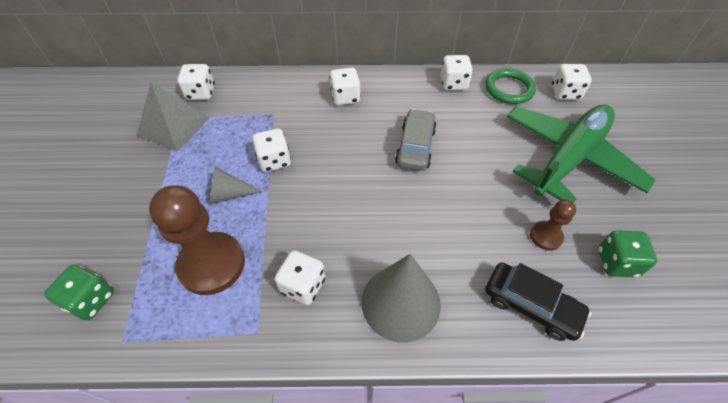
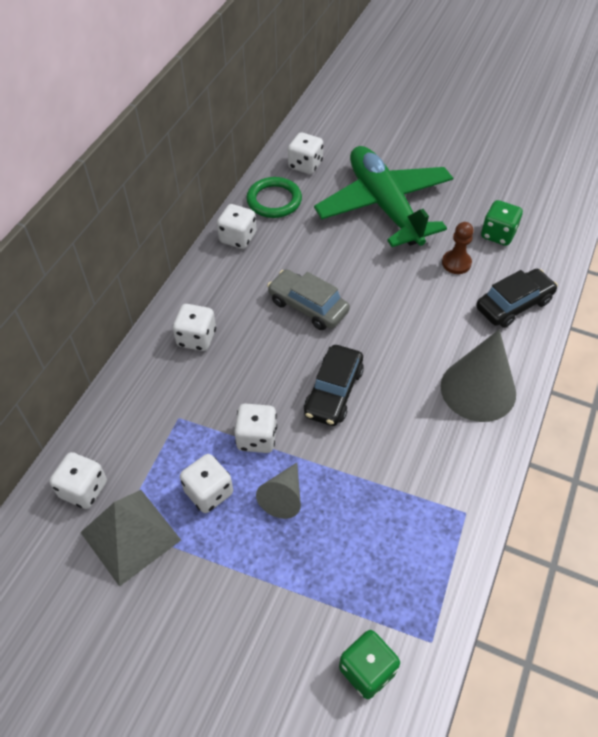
camera: 65 degrees left, 0 degrees up
(212, 264) = (372, 535): brown pawn -> none
(303, 286) = (431, 459): white dice -> white dice (209, 492)
(339, 192) = (333, 392): none -> black car

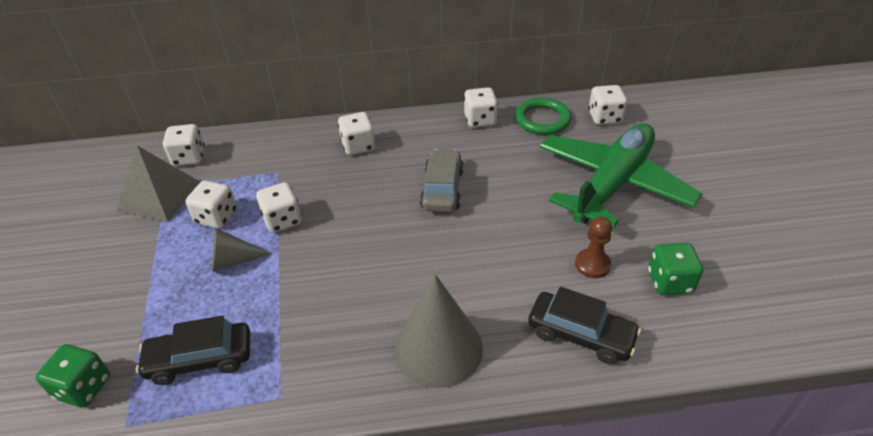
camera: 60 degrees right, 10 degrees down
(333, 392) = (360, 244): black car -> black car (200, 359)

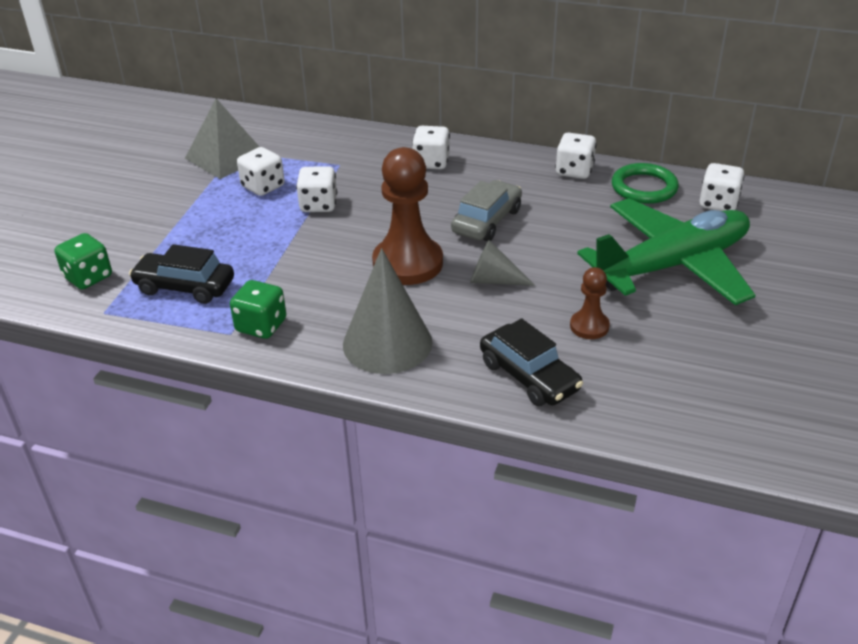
camera: 25 degrees right, 5 degrees down
(189, 157) = (269, 132): white dice -> none
(233, 260) = (256, 224): grey cone -> grey cone (494, 280)
(402, 255) = (408, 263): none -> brown pawn
(670, 282) = (659, 365): green dice -> green dice (261, 326)

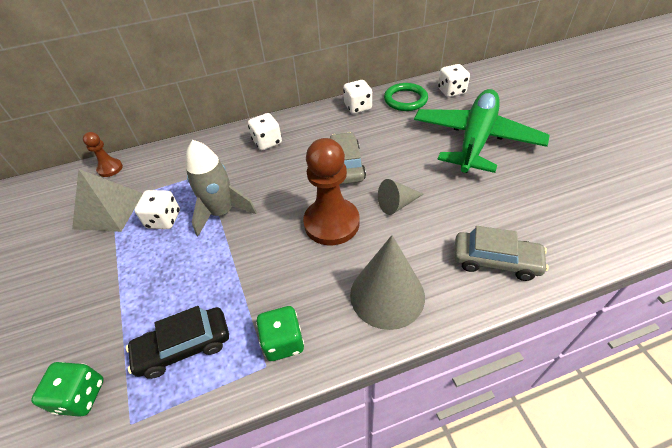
camera: 35 degrees left, 10 degrees up
(318, 205) = (222, 212): white dice -> grey rocket
(529, 376) = (495, 261): black car -> grey car
(589, 326) = (484, 204): brown pawn -> brown pawn (110, 168)

